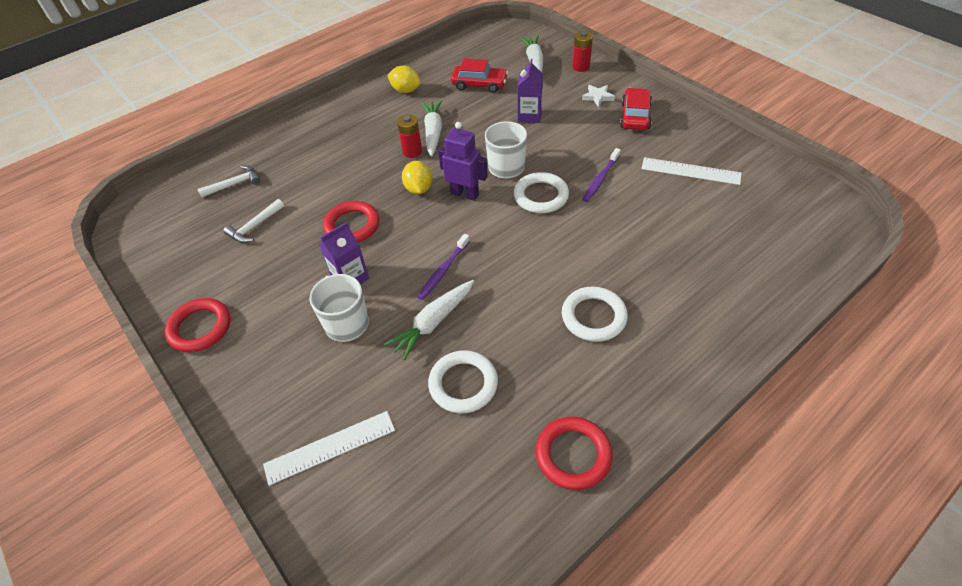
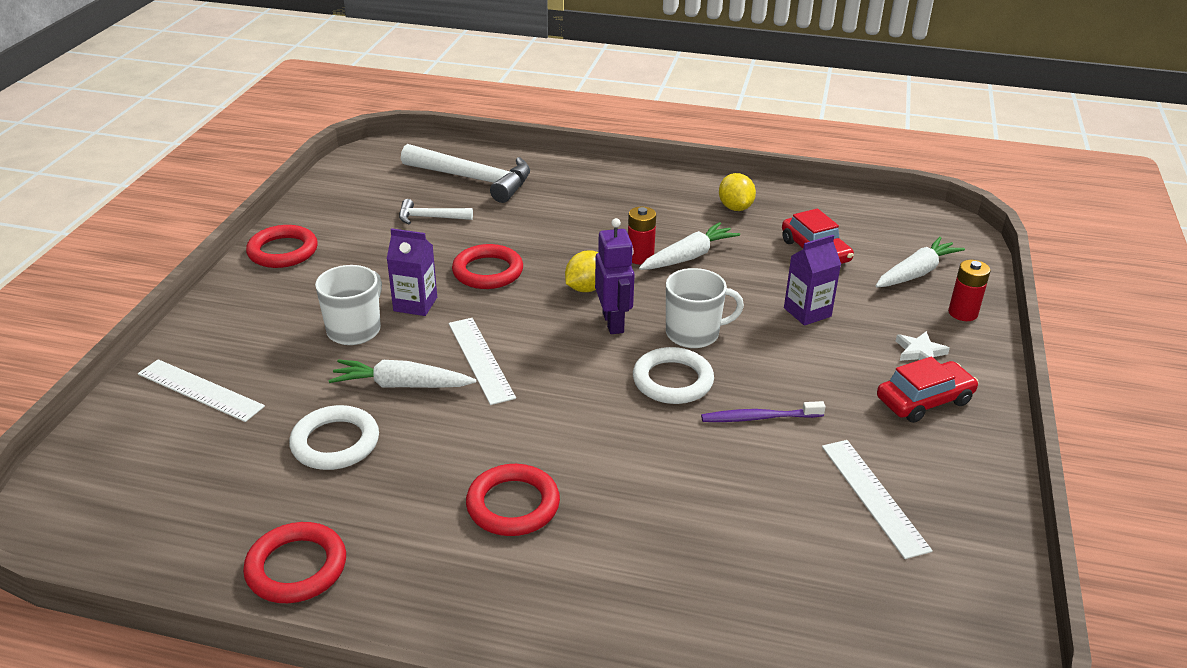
camera: 50 degrees right, 15 degrees down
(234, 184) = (473, 179): white hammer -> white hammer, size x1.95
(443, 271) = (481, 359): purple toothbrush -> white ruler
(593, 317) = (513, 505): white ring -> red ring

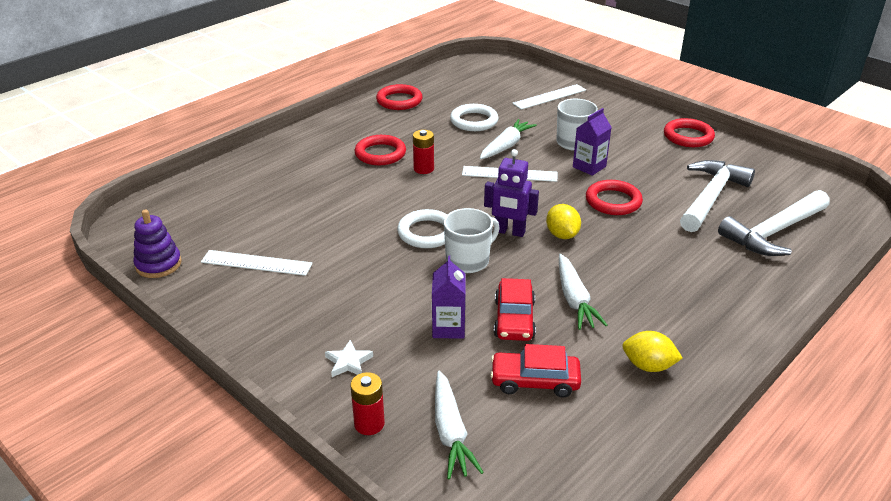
camera: 120 degrees right, 0 degrees up
(430, 217) = (710, 197): white hammer -> white hammer, size x1.95
(640, 257) = (589, 274): red battery -> red battery (423, 169)
(694, 333) = (468, 260): white mug -> white mug turned 150 degrees counterclockwise
(759, 418) = (361, 251): purple toothbrush -> none
(924, 400) = (301, 331): red car -> red car (514, 319)
(984, 595) = (158, 264): none -> purple stacking toy

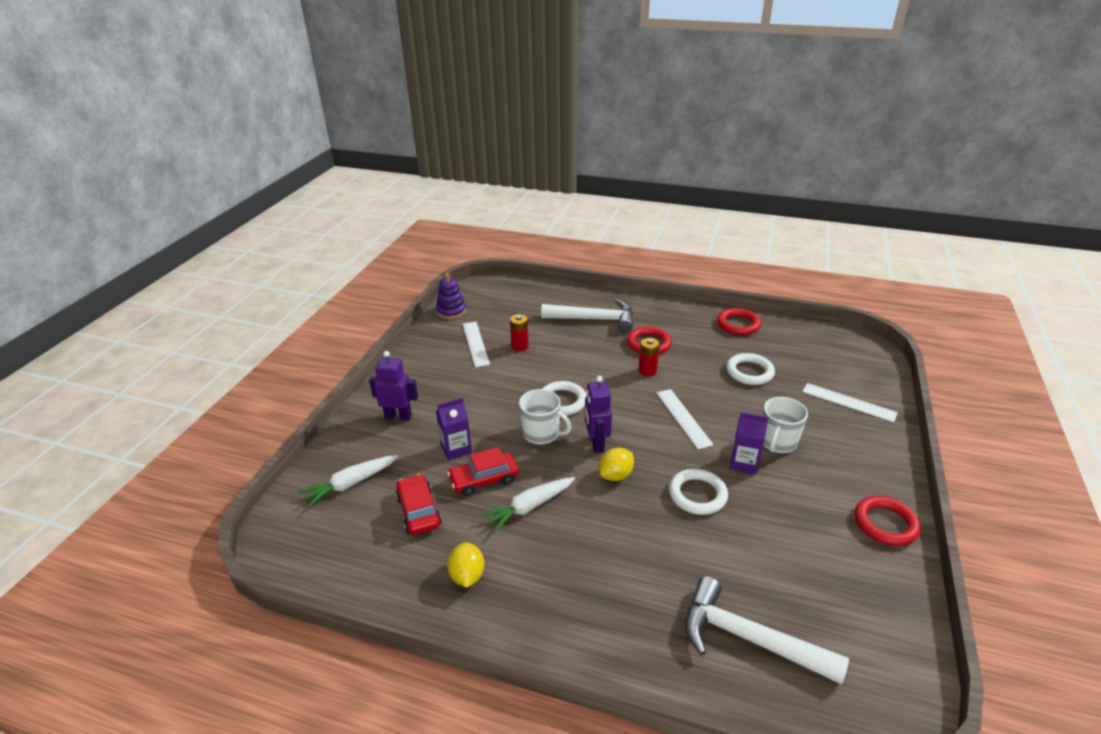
camera: 65 degrees right, 0 degrees up
(348, 362) = (398, 416): white star -> purple robot
(369, 424) = (346, 445): red battery -> red battery (520, 346)
(506, 146) = (727, 402): white carrot -> none
(613, 201) = (697, 495): red ring -> white ring
(710, 197) = (772, 568): white hammer -> white hammer (594, 319)

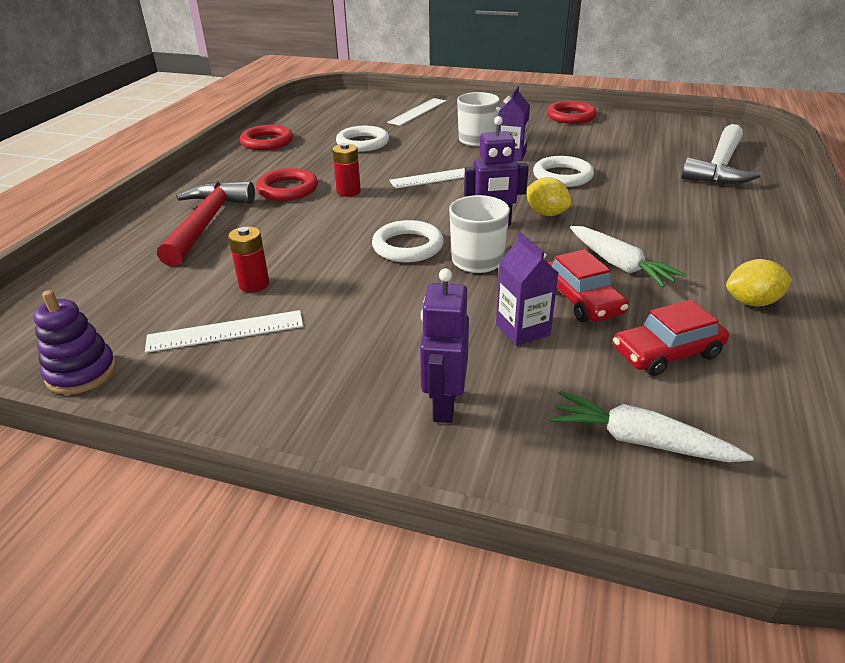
camera: 90 degrees left, 0 degrees up
(350, 484) = (640, 441): white carrot -> white carrot turned 150 degrees clockwise
(594, 319) = (206, 223): white hammer -> red hammer

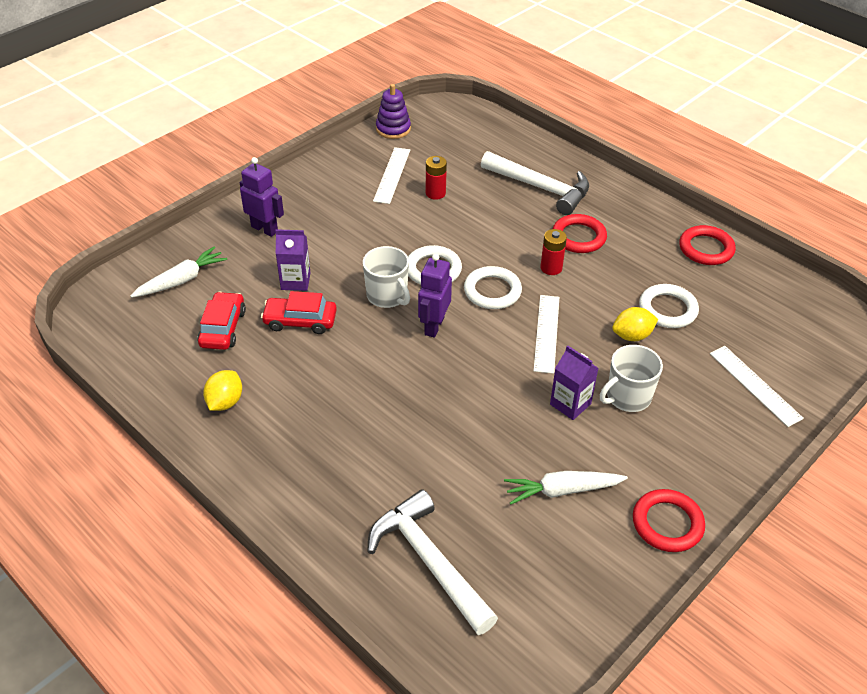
camera: 115 degrees right, 10 degrees up
(206, 223) = (540, 188): red hammer -> white hammer
(546, 213) = (427, 365): yellow lemon -> yellow lemon (632, 336)
(562, 176) = (493, 416): white ring -> white ring (492, 291)
(619, 265) = (322, 363): white carrot -> white carrot (562, 490)

